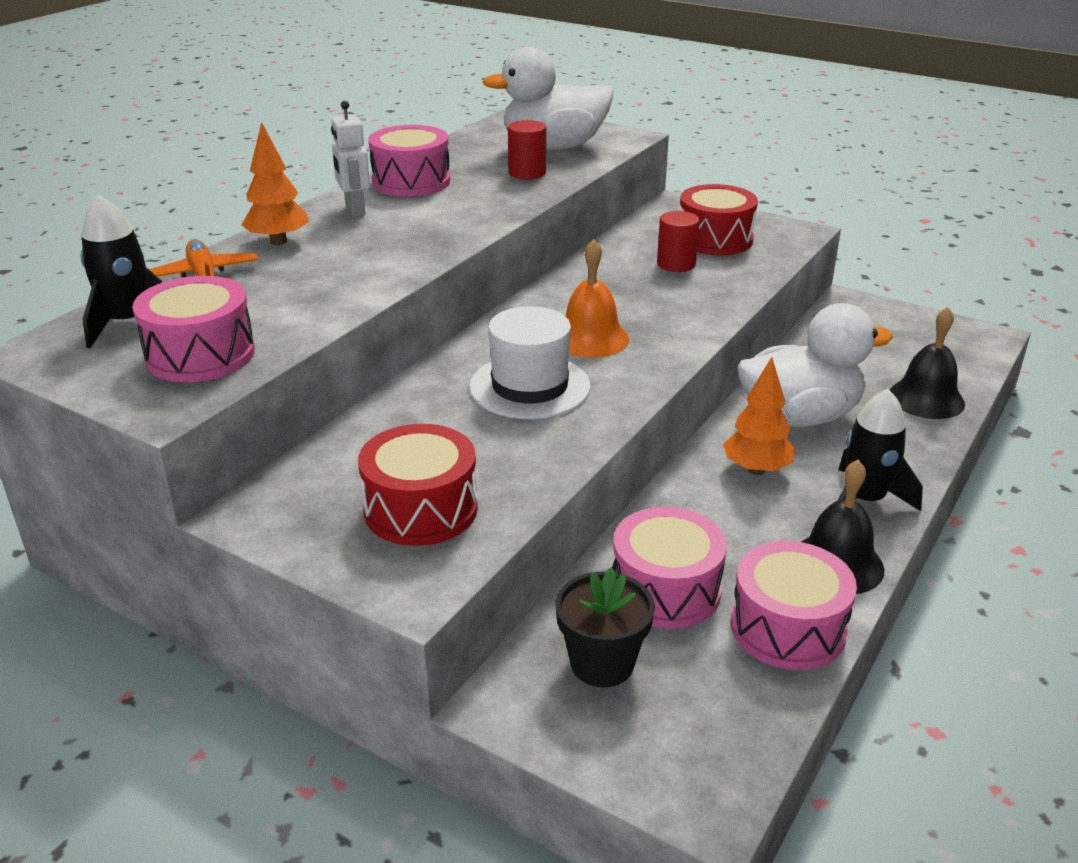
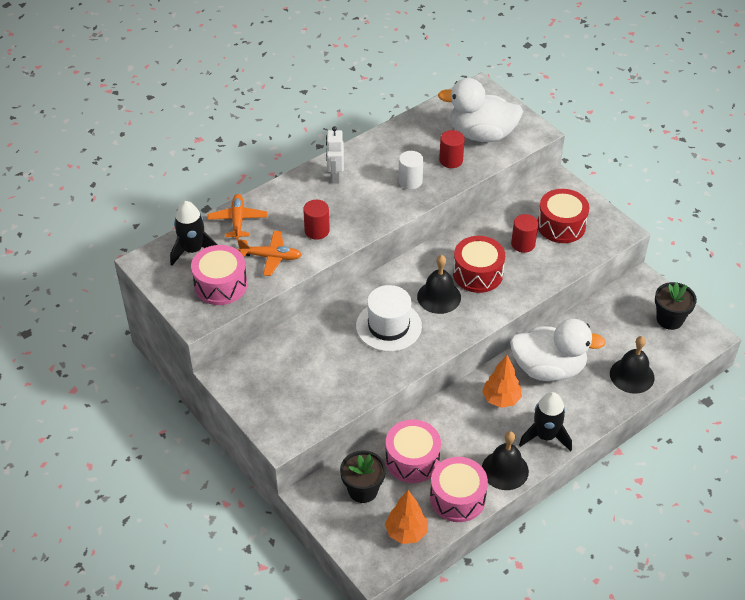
camera: 20 degrees right, 15 degrees up
(278, 241) = (284, 197): orange tree -> orange tree (406, 532)
(286, 306) = (271, 257): none -> orange plane
(354, 266) = (317, 231): none -> red cylinder
(411, 181) = (378, 153): pink drum -> none
(421, 509) = (302, 394): red drum -> red drum (477, 274)
(479, 198) = (410, 181): none -> white cylinder
(590, 338) = (439, 297): orange bell -> black bell
(919, 330) = (669, 319): none -> black flower pot

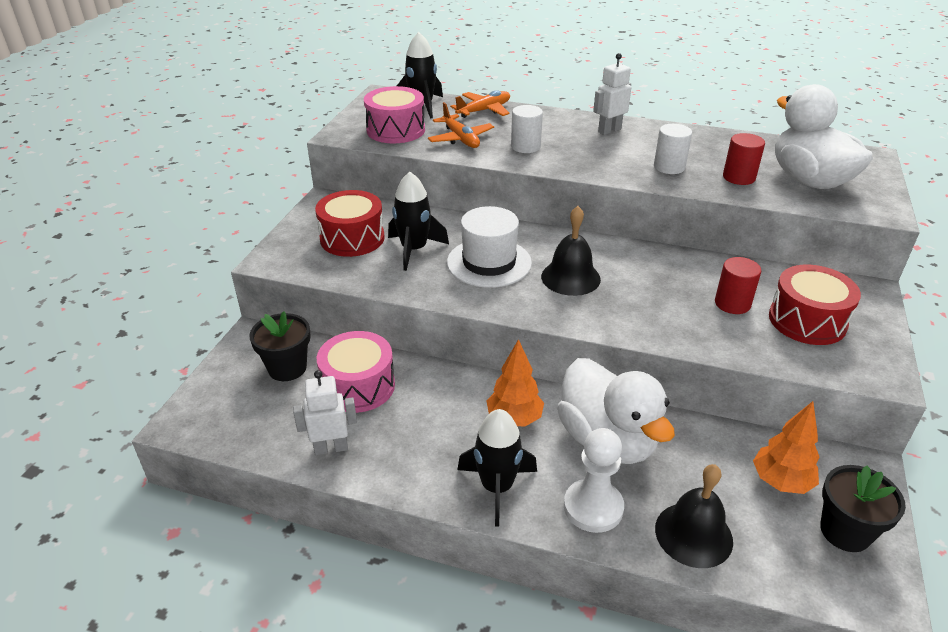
camera: 55 degrees right, 10 degrees down
(317, 231) = (525, 147): red cylinder -> white cylinder
(339, 356) = (414, 250): none -> black rocket
(406, 532) = (249, 427): orange tree -> orange tree (780, 482)
(457, 498) = (331, 448): pink drum -> white robot
(477, 274) = (640, 290): red drum -> red drum (352, 238)
(505, 470) = (408, 472): black bell -> none
(588, 404) = (593, 507): none -> white pawn

